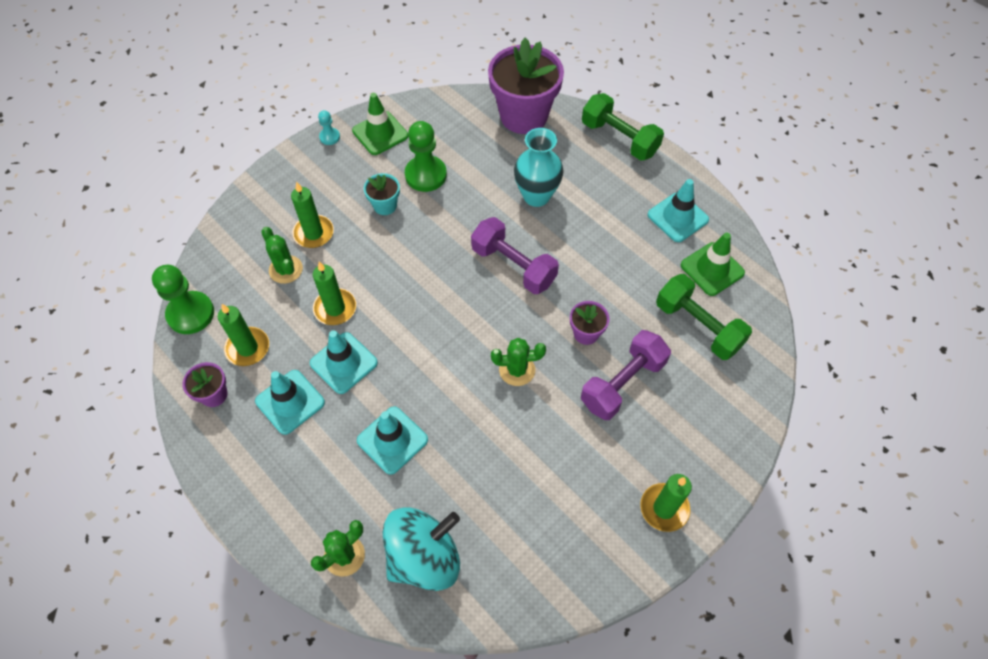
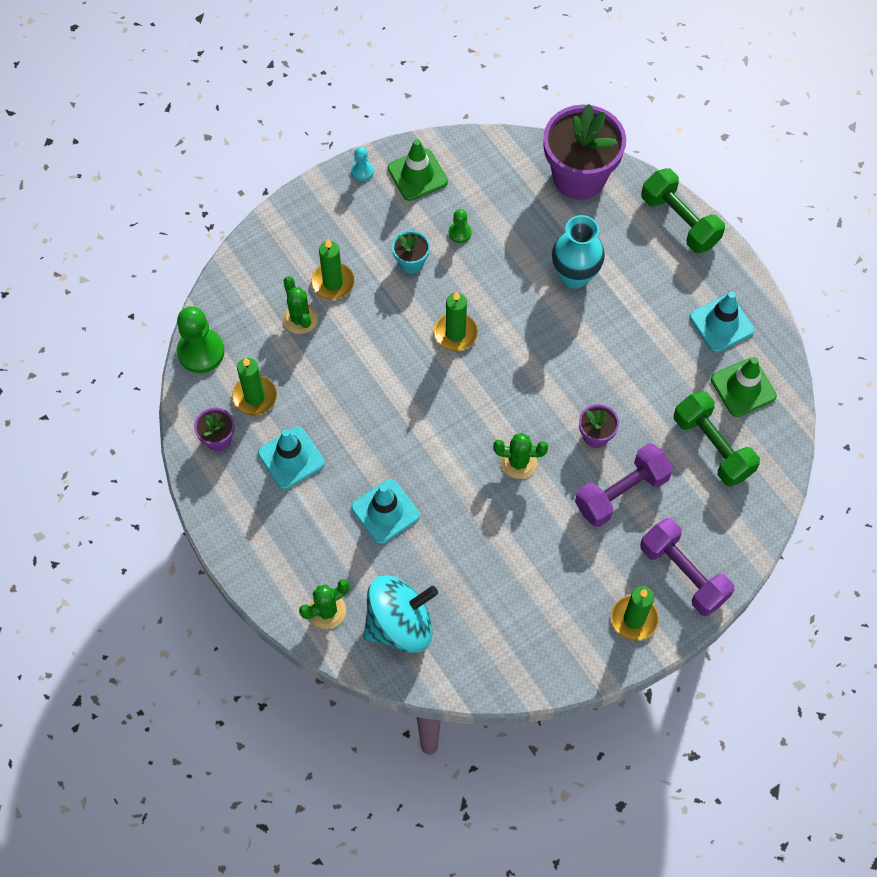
camera: 10 degrees right, 5 degrees up
(335, 308) = (345, 369): green candle -> green candle (455, 333)
(343, 363) = (347, 427): turquoise traffic cone -> none
(425, 175) = (459, 233): green pawn -> green pawn, size x0.50
(513, 266) = (535, 352): purple dumbbell -> purple dumbbell (683, 574)

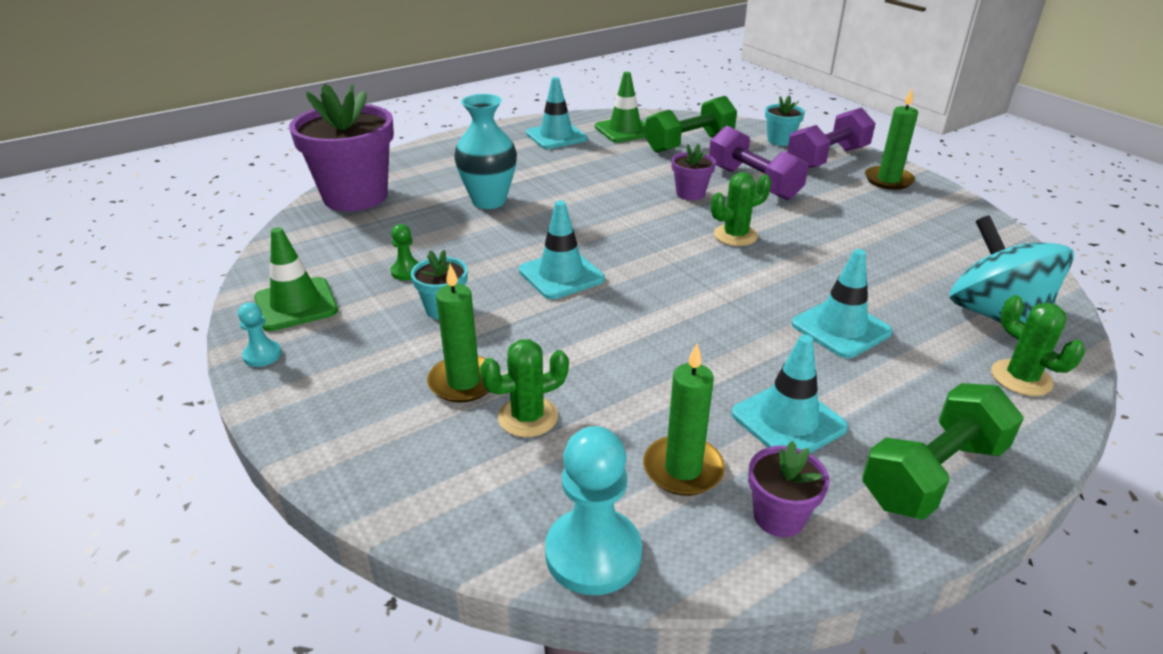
camera: 90 degrees left, 30 degrees down
(201, 352) = (593, 553): green pawn -> turquoise pawn
(455, 333) = (561, 275): green candle -> turquoise traffic cone
(518, 462) = (735, 235): green cactus -> green cactus turned 60 degrees clockwise
(679, 221) = (434, 150): green dumbbell -> green dumbbell (933, 474)
(727, 537) = (780, 141): none -> turquoise flower pot

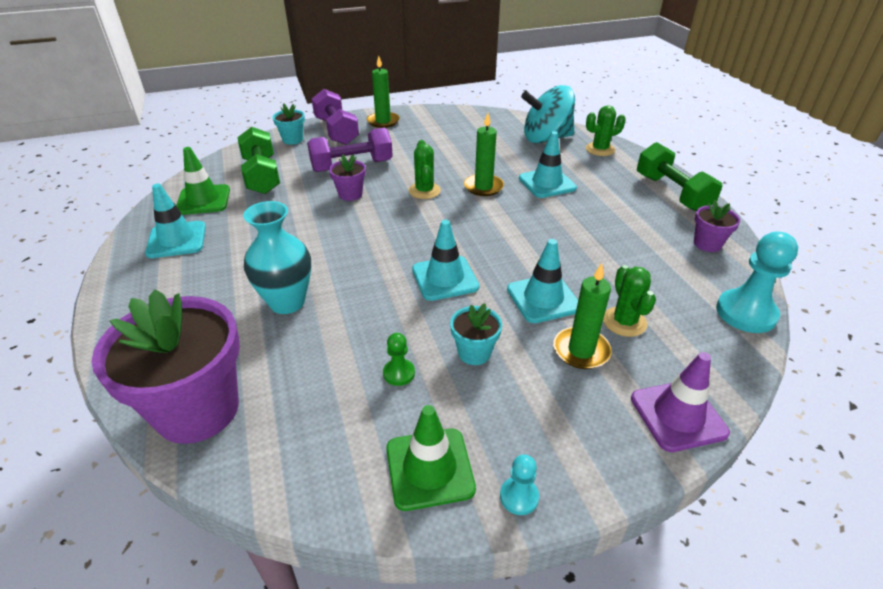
camera: 75 degrees left, 5 degrees up
(366, 464) = (678, 415): none -> purple traffic cone
(683, 469) = (673, 266): green candle -> green candle (483, 187)
(788, 421) = (631, 222): turquoise traffic cone -> turquoise traffic cone (543, 298)

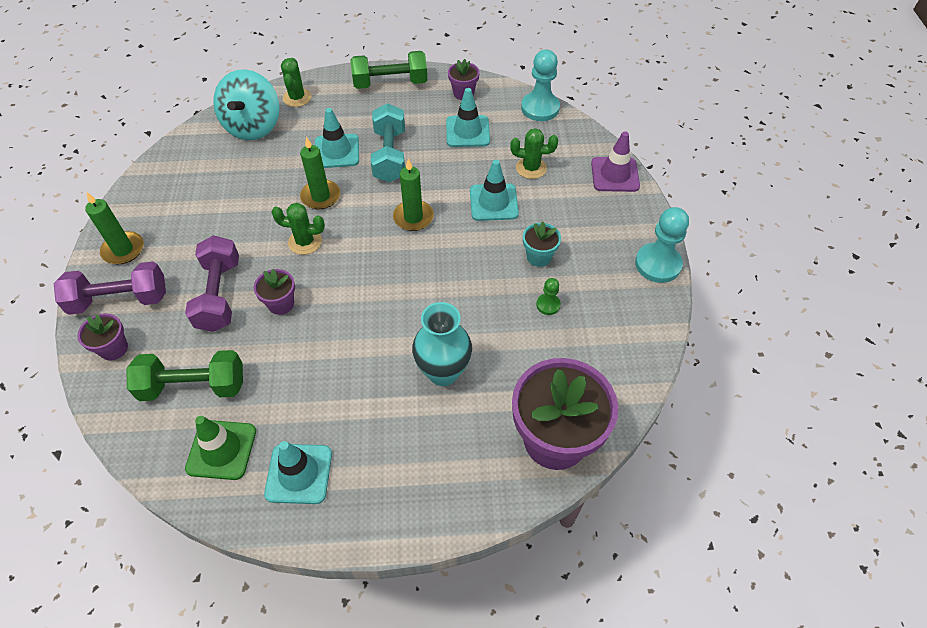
camera: 75 degrees left, 15 degrees up
(292, 140) = (114, 348): turquoise flower pot -> purple flower pot
(429, 468) = (632, 302): green traffic cone -> none
(445, 278) = (449, 255): turquoise traffic cone -> turquoise traffic cone (467, 131)
(519, 497) = (658, 264): turquoise pawn -> turquoise pawn, size x1.98
(564, 213) = (390, 156): none -> turquoise dumbbell
(581, 350) = (552, 199): green candle -> green candle (413, 217)

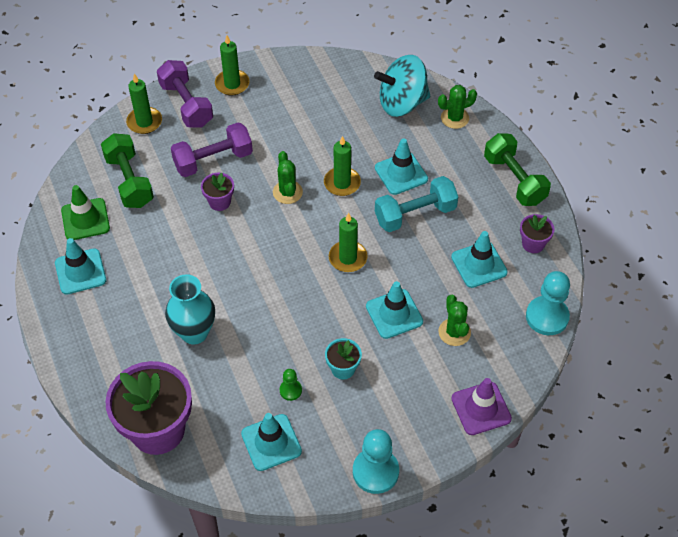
camera: 70 degrees right, 0 degrees up
(114, 348) = (144, 122): purple flower pot -> green candle
(603, 337) = (271, 442): none -> turquoise traffic cone

